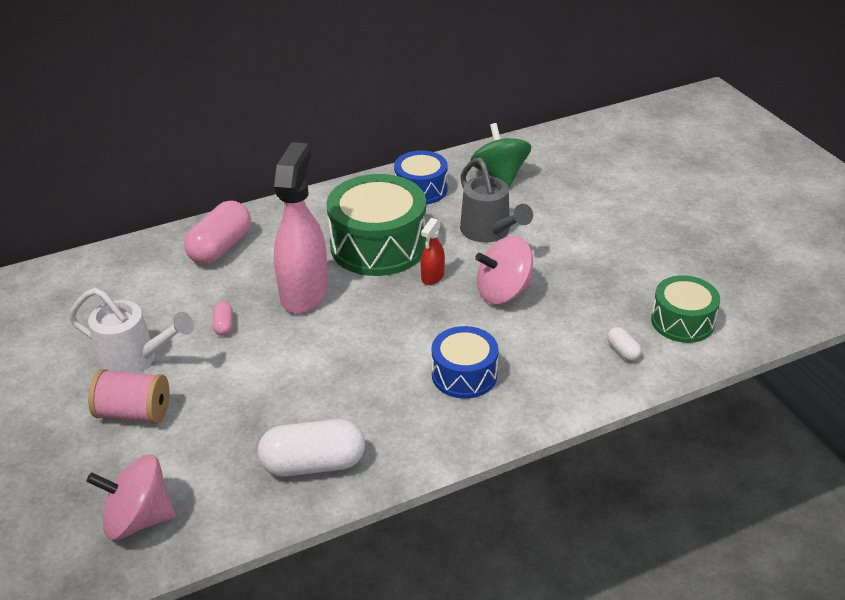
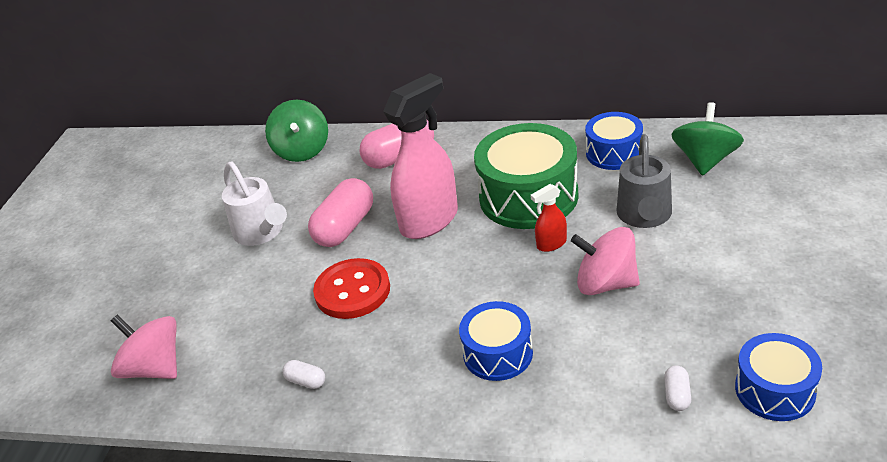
camera: 40 degrees right, 0 degrees up
(104, 271) = (302, 150): none -> green spinning top
(134, 413) = (224, 278): pink spool -> none
(224, 325) = (345, 227): pink capsule -> pink capsule, size x2.20
(285, 375) = (352, 291): none -> red button
(313, 464) = (306, 381): white capsule -> white capsule, size x0.45
(682, 321) = (774, 390): green drum -> blue drum

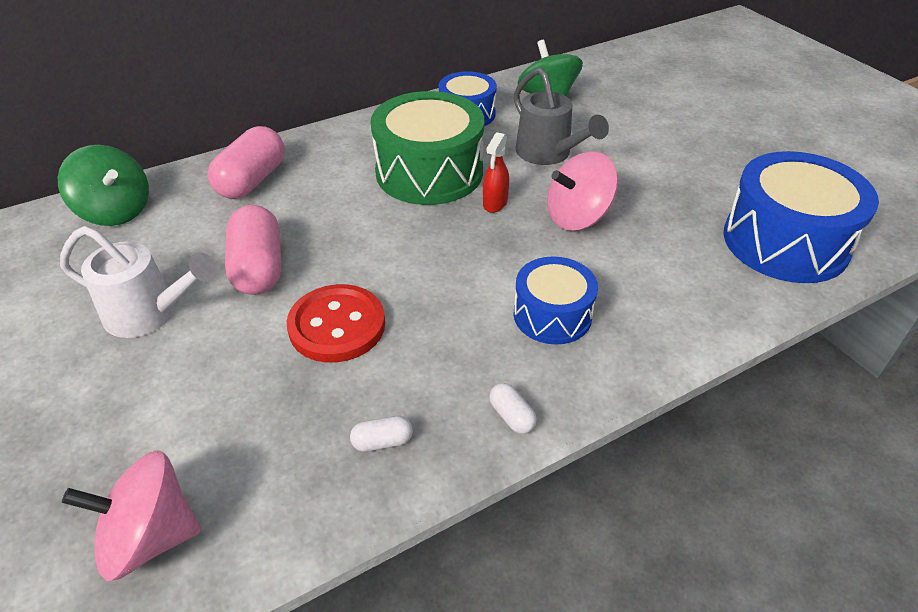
camera: 45 degrees left, 5 degrees up
(430, 220) = (351, 226): pink spray bottle -> none
(677, 395) = (729, 278): white capsule -> white capsule (511, 416)
(774, 390) = (785, 242): blue drum -> blue drum, size x1.71

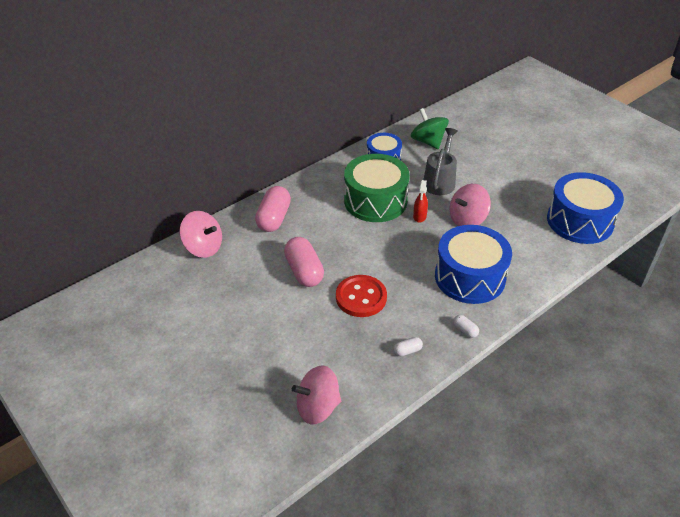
camera: 10 degrees left, 0 degrees up
(115, 211) = (203, 247): green spinning top -> pink spinning top
(150, 314) = (258, 304): white watering can -> none
(548, 154) = (440, 181): grey watering can -> grey watering can turned 120 degrees counterclockwise
(552, 315) = (470, 277): blue drum -> blue drum, size x1.71

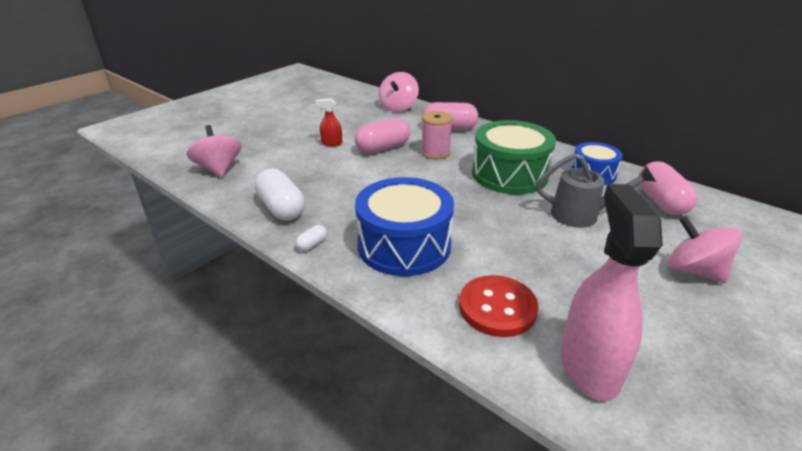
camera: 80 degrees right, 10 degrees down
(325, 237) = (435, 153): none -> pink spool
(361, 297) = (354, 178): red button -> red button (497, 308)
(407, 351) = (281, 208): white capsule -> white capsule, size x2.20
(419, 216) = (499, 204): red spray bottle -> red spray bottle (331, 143)
(428, 141) = (661, 202): green spinning top -> pink capsule
(467, 219) = (516, 240): pink spinning top -> pink spinning top (694, 271)
(580, 221) = (589, 366): blue drum -> pink spray bottle

